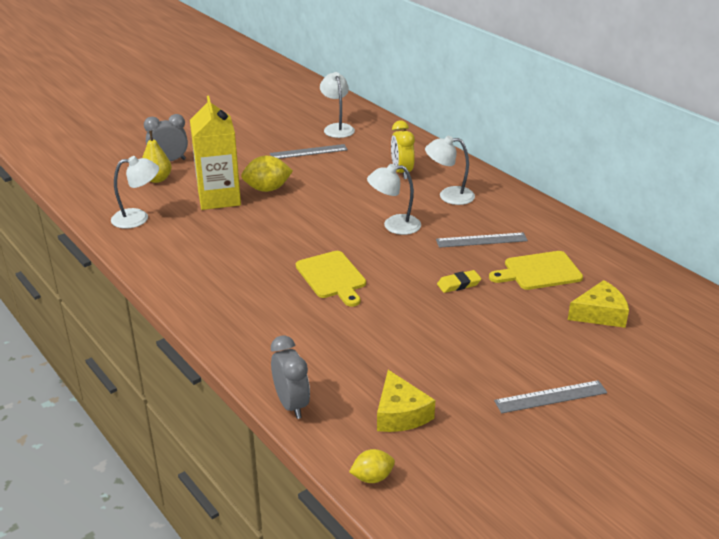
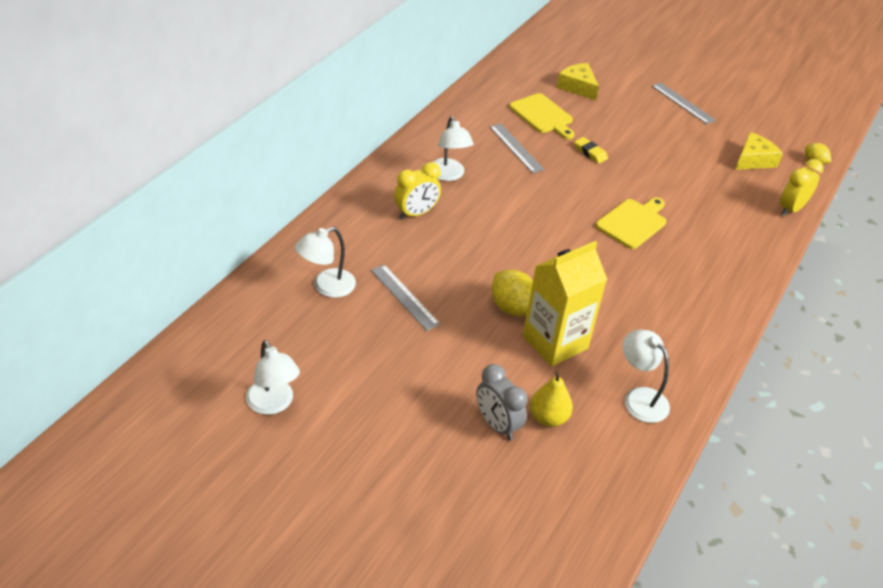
camera: 115 degrees left, 10 degrees up
(291, 404) = (791, 209): grey clock -> yellow clock
(394, 225) = (525, 201): white lamp -> white lamp (273, 404)

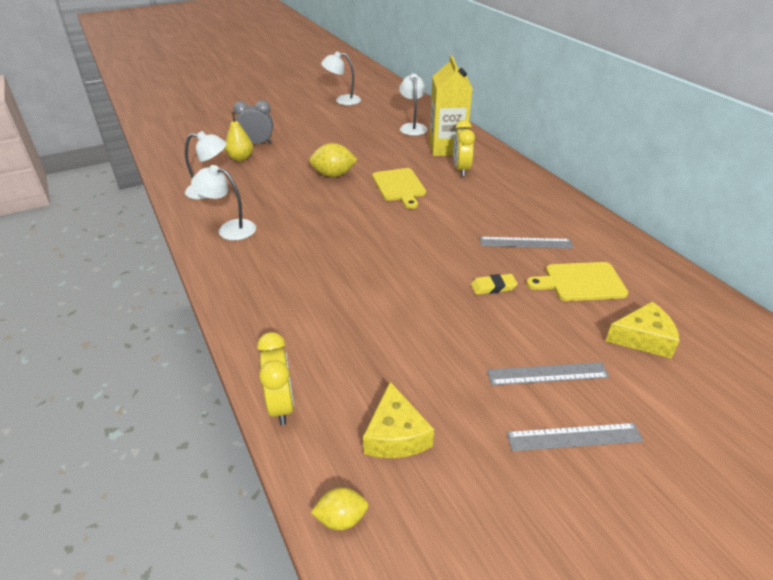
camera: 125 degrees right, 5 degrees down
(404, 297) = (381, 145): grey ruler -> grey ruler (547, 374)
(448, 175) = (501, 196): white lamp -> white lamp (229, 229)
(555, 342) = (287, 179): yellow carton -> yellow carton (447, 148)
(633, 222) = (367, 265): yellow cutting board -> yellow cutting board (399, 186)

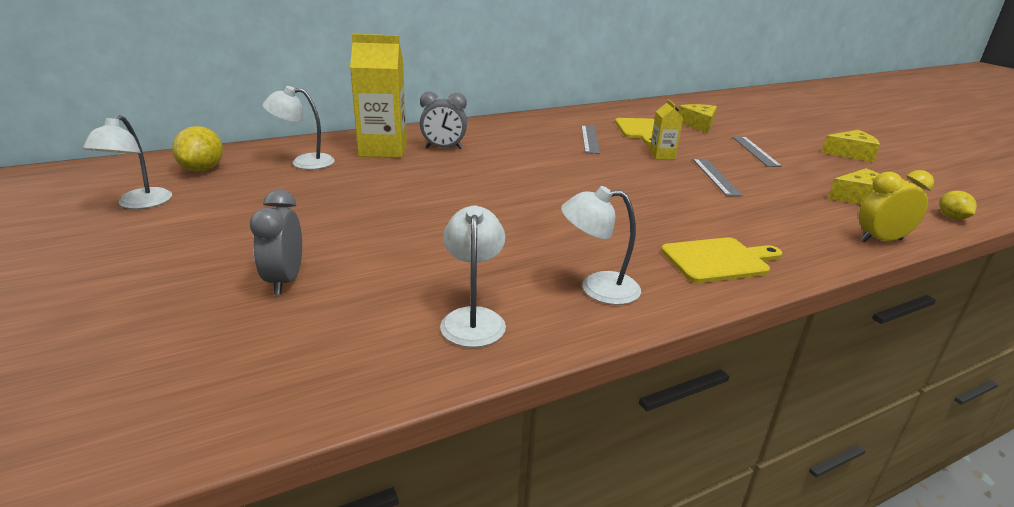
camera: 90 degrees left, 10 degrees down
(229, 229) = (597, 288): white lamp -> white lamp turned 75 degrees clockwise
(241, 158) = (344, 295): yellow pear -> none
(333, 175) = (438, 214): yellow lemon -> yellow lemon (203, 169)
(399, 186) = (478, 178): yellow cutting board -> yellow cutting board (718, 260)
(461, 170) = (444, 148): yellow clock -> grey clock
(493, 287) = (662, 155): yellow eraser -> yellow carton
(574, 437) = (806, 151): grey ruler -> grey ruler (715, 176)
(592, 500) = (850, 153): none -> yellow cheese

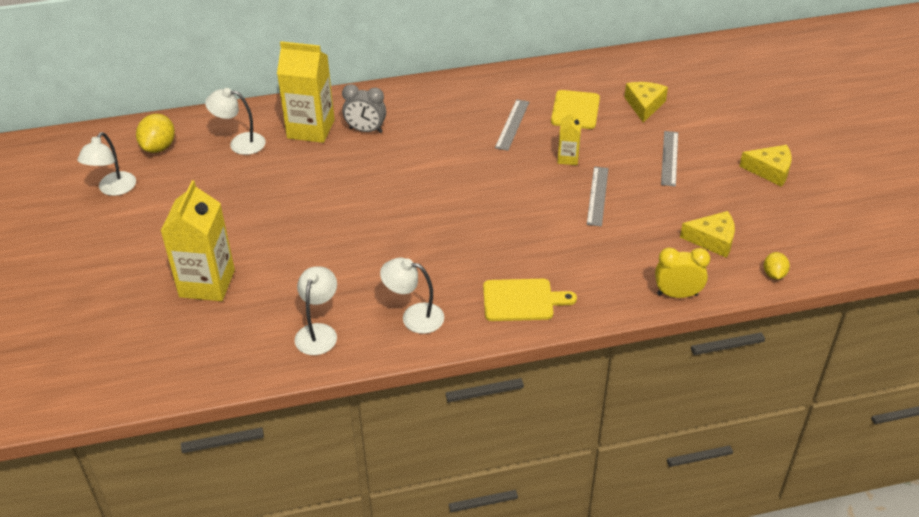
camera: 15 degrees right, 15 degrees up
(285, 281) = (207, 283): grey clock -> yellow carton

